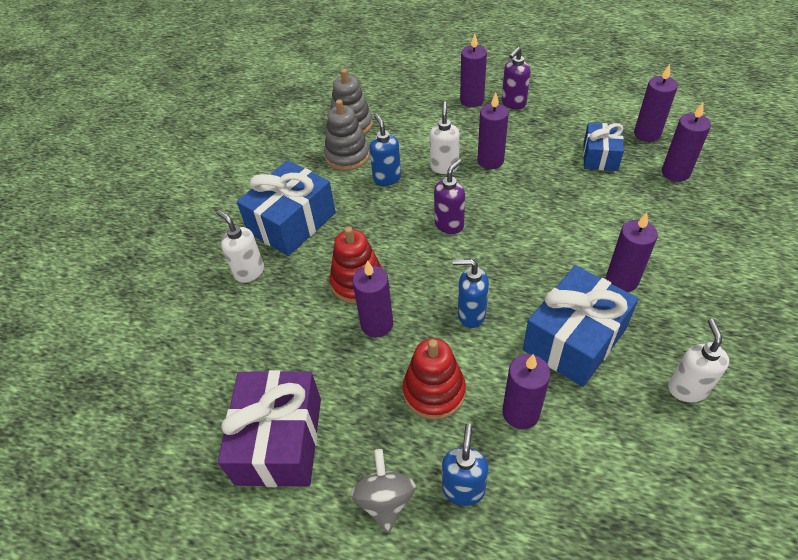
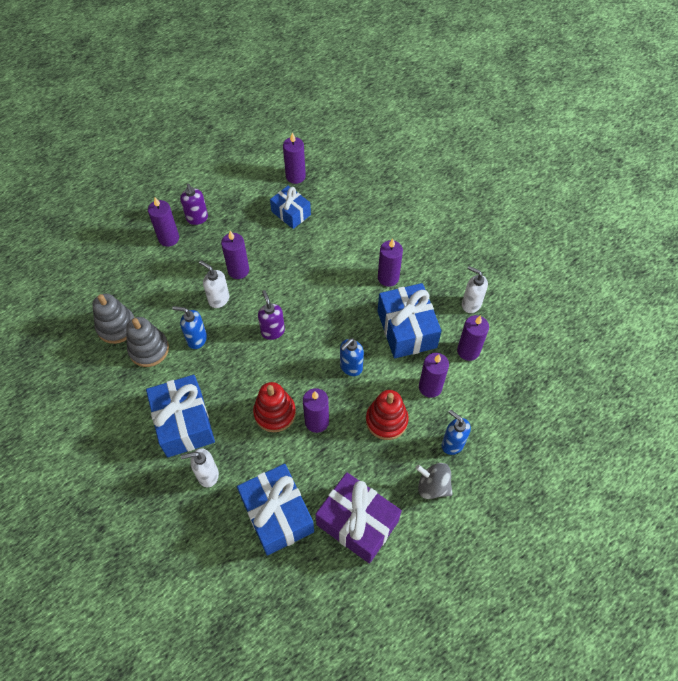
camera: 60 degrees left, 10 degrees up
(242, 355) = (277, 514): none -> blue gift
(675, 173) = (338, 190): purple candle -> purple candle (468, 351)

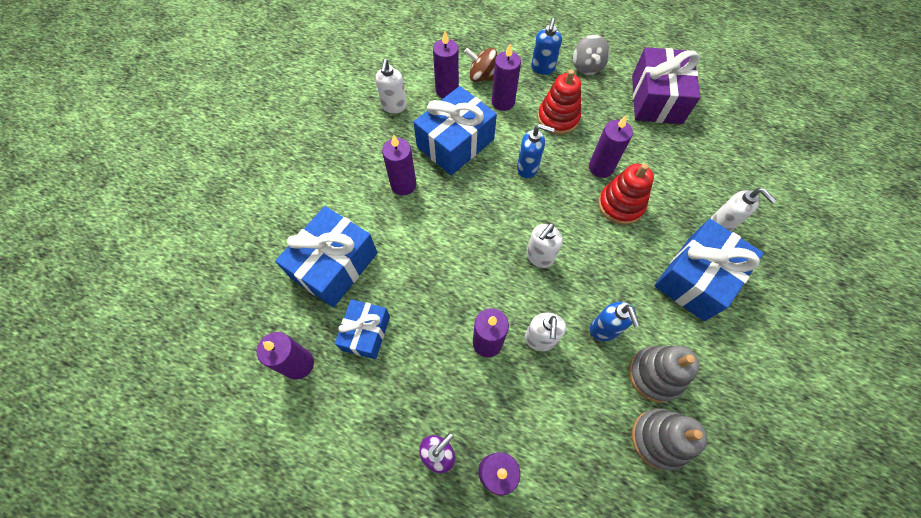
camera: 120 degrees left, 5 degrees up
(272, 331) = (539, 257): purple soap dispenser -> white soap dispenser
(277, 514) = (700, 154): blue gift -> blue gift (334, 265)
(469, 387) = (483, 77): none -> brown spinning top

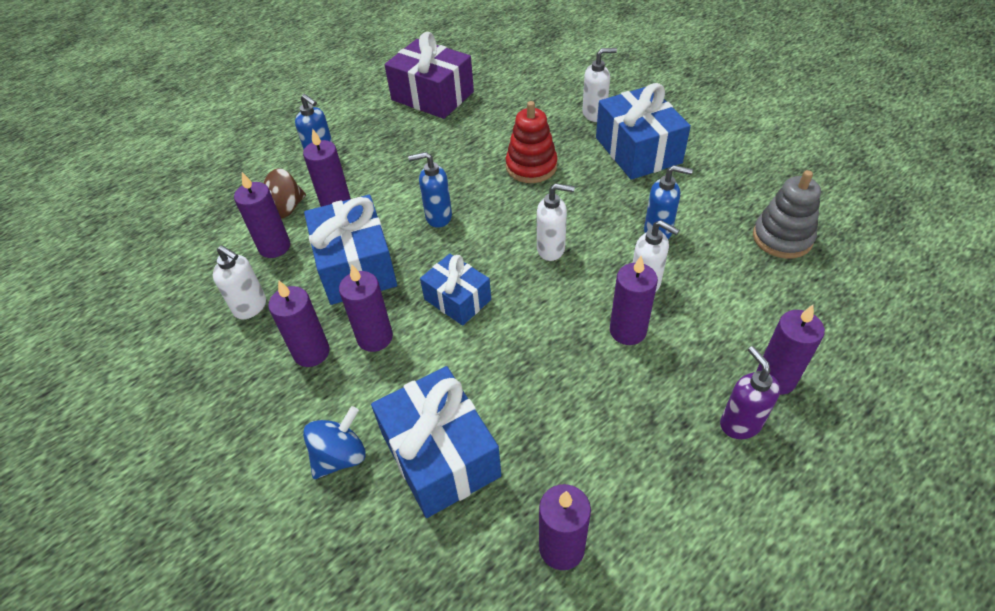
camera: 60 degrees left, 15 degrees down
(312, 212) = (340, 456): none -> blue spinning top
(366, 333) = (556, 450): blue gift -> blue gift (457, 299)
(528, 168) = (438, 217): blue soap dispenser -> blue soap dispenser turned 135 degrees counterclockwise
(539, 257) = (551, 249): white soap dispenser -> white soap dispenser turned 60 degrees counterclockwise
(558, 118) = (395, 170): red stacking toy -> none
(587, 67) = (351, 125): grey spinning top -> none
(601, 167) = (479, 163): purple candle -> purple candle (311, 352)
(655, 374) = (719, 215): grey stacking toy -> none

